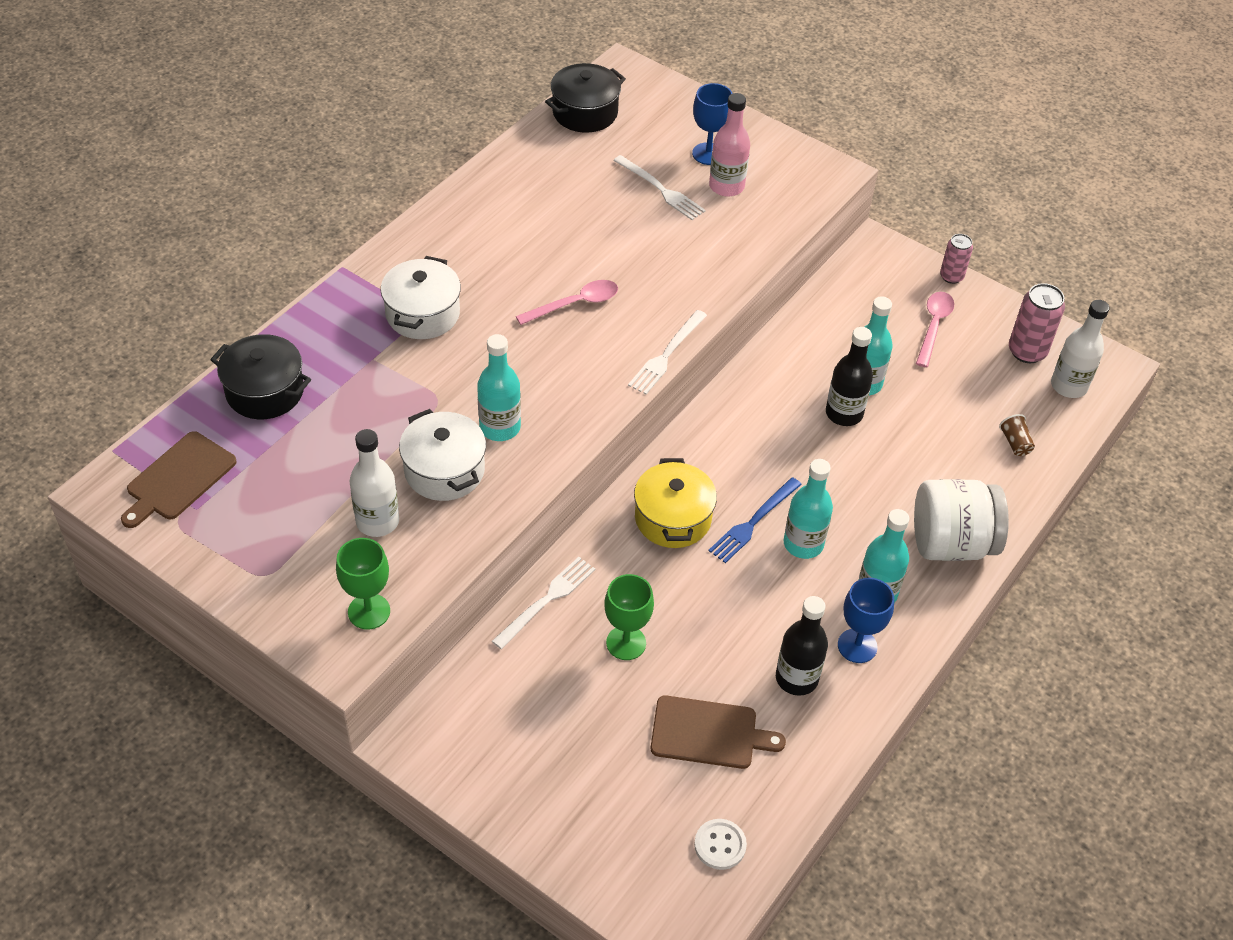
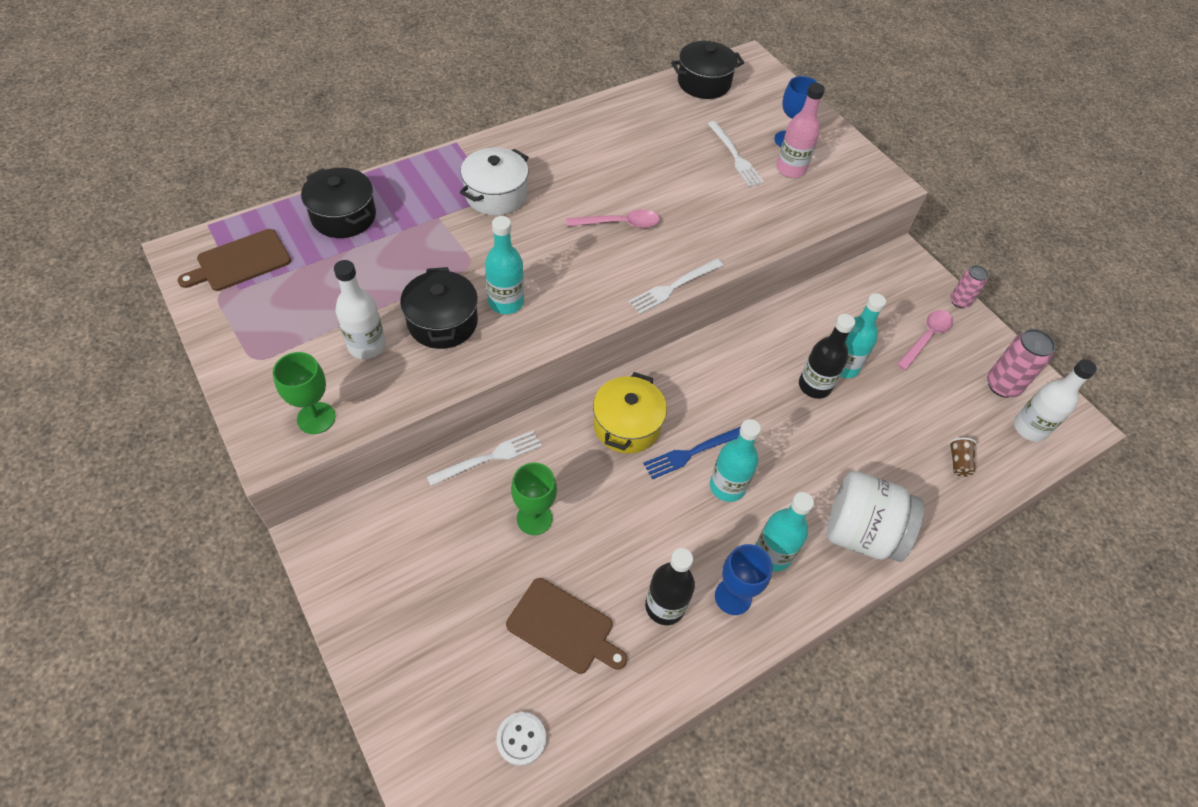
camera: 20 degrees right, 5 degrees up
(444, 470) = (442, 322): white pot -> black pot

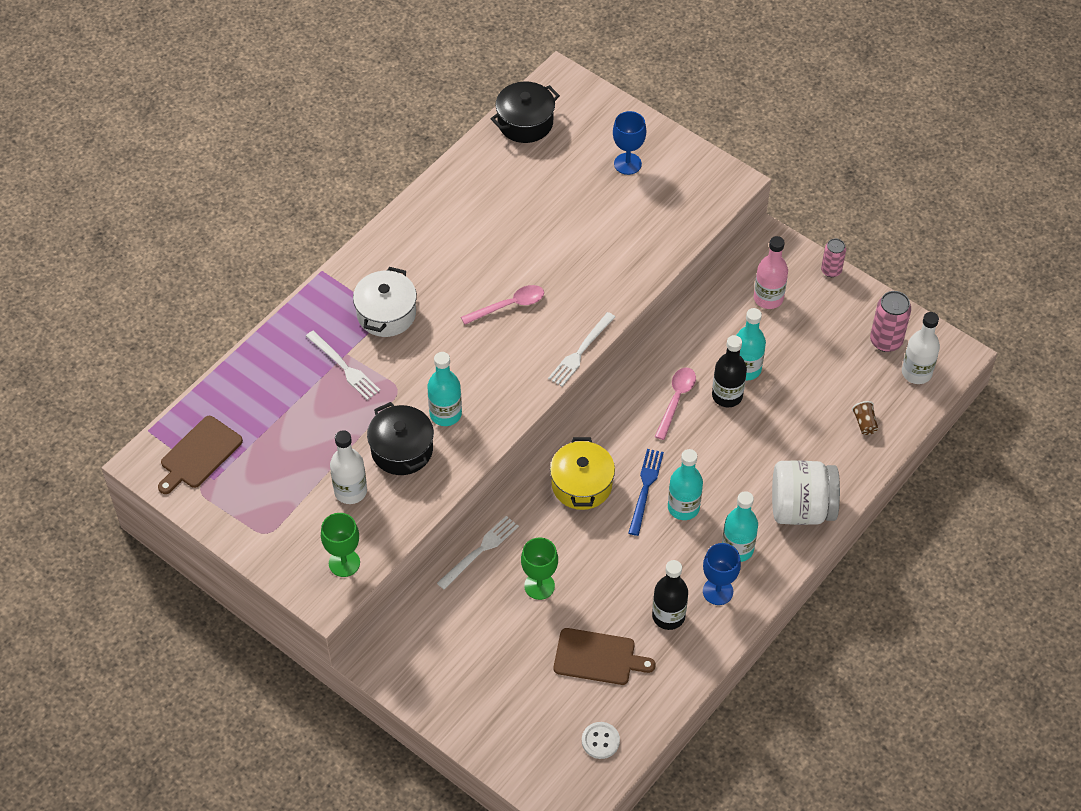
camera: 15 degrees left, 0 degrees up
(343, 216) = (263, 381): black pot -> none
(693, 452) = (645, 489): blue fork -> blue fork turned 150 degrees clockwise
(735, 156) = (585, 199): white fork -> white fork (344, 367)
(791, 169) = (640, 195): pink bottle -> pink bottle (768, 298)
(926, 338) = (810, 317): pink spoon -> pink spoon (676, 400)

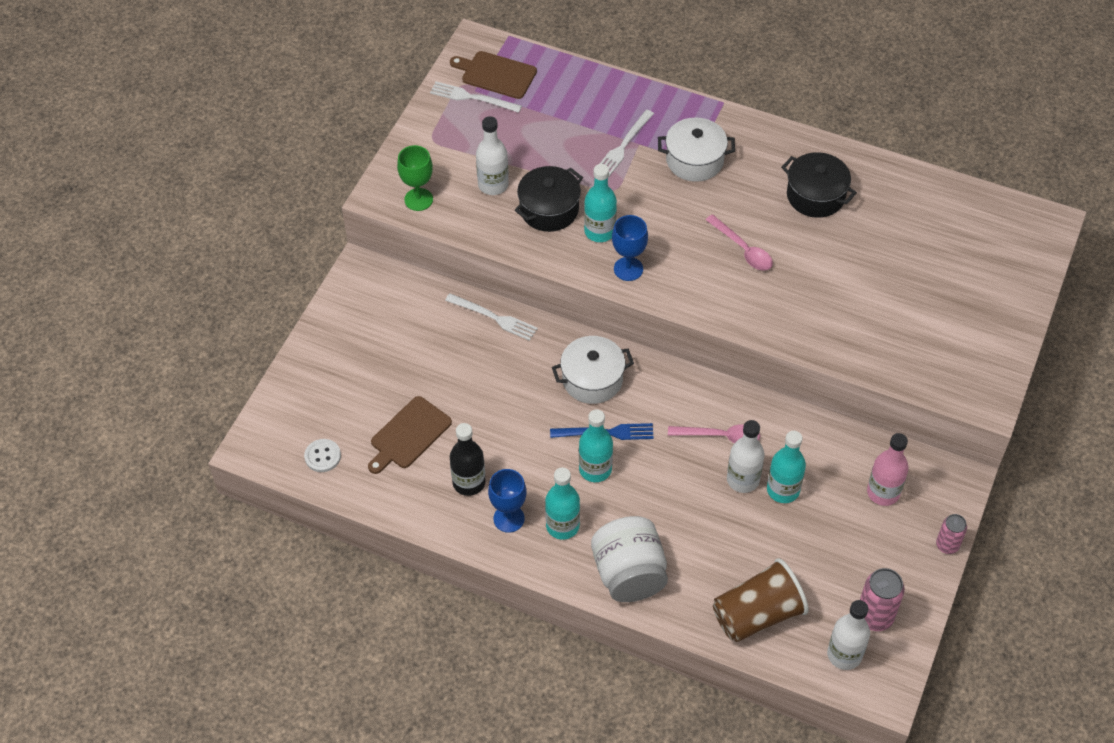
camera: 75 degrees right, 0 degrees up
(525, 123) = (976, 208): black pot -> black pot (815, 196)
(539, 586) = (471, 372): green goblet -> none
(580, 351) = (712, 318): white fork -> white fork (472, 97)
(581, 485) = (592, 379): yellow pot -> white pot
(598, 657) = (409, 435): brown cutting board -> brown cutting board turned 45 degrees clockwise
(627, 164) = (966, 305): blue goblet -> blue goblet (628, 269)
(727, 396) = (743, 480): black bottle -> white bottle
(864, 423) = (757, 614): brown cup -> brown cup, size x2.49

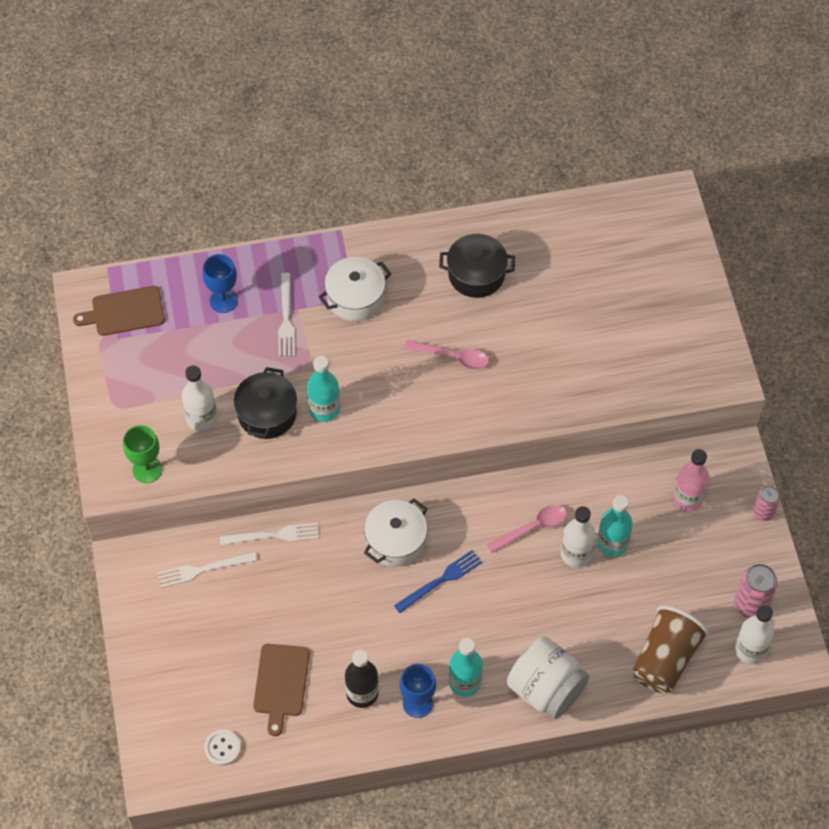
camera: 35 degrees left, 5 degrees up
(472, 97) = (120, 346): white fork -> white fork (203, 569)
(595, 469) = (455, 618): turquoise bottle -> none
(628, 269) = (373, 429): blue goblet -> blue goblet (223, 301)

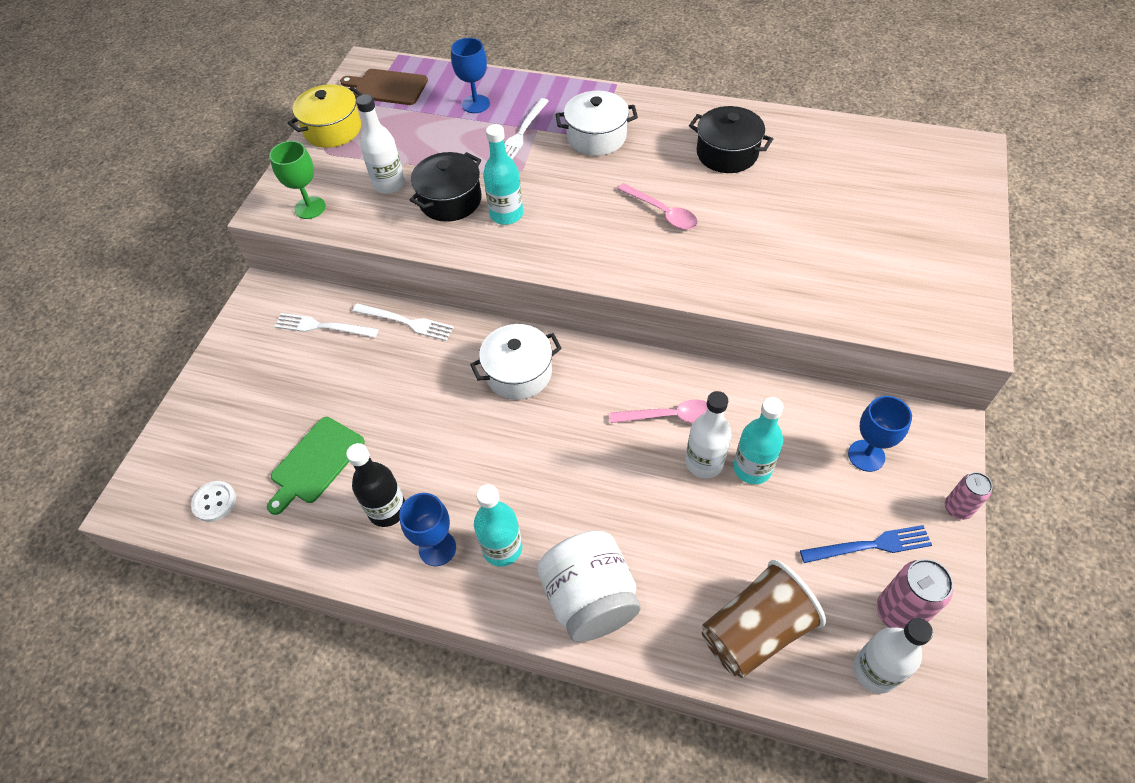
camera: 30 degrees right, 5 degrees down
(106, 380) = (333, 129): none -> yellow pot
(281, 683) = (315, 463): brown cutting board -> green cutting board
(440, 581) = (540, 429): blue fork -> blue fork (870, 545)
(687, 498) = (866, 455): pink bottle -> blue goblet

